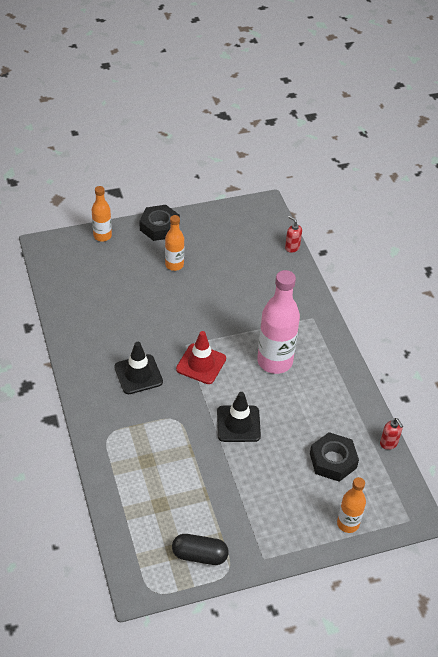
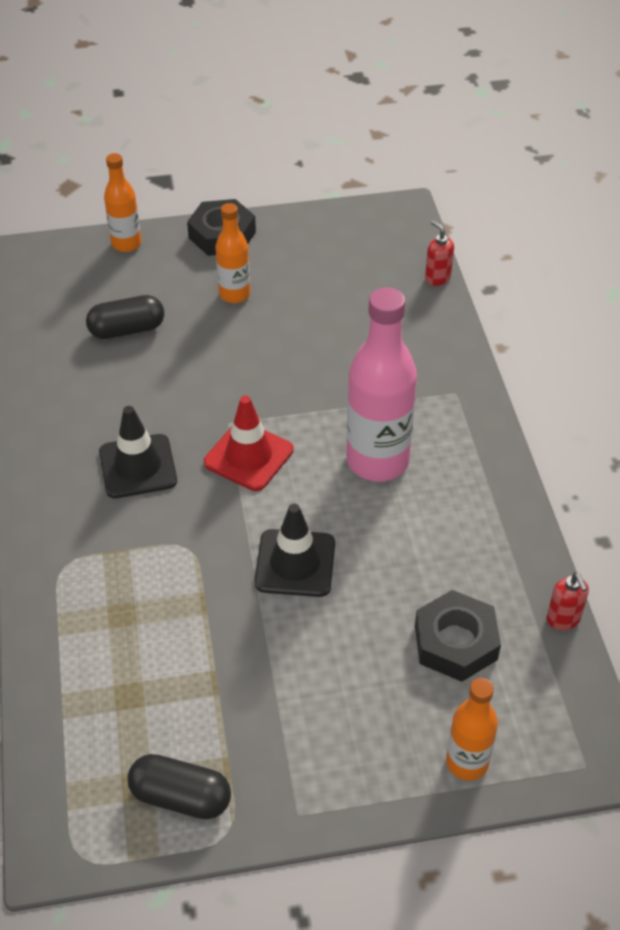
camera: 10 degrees right, 0 degrees up
(114, 291) = (127, 330): none -> black capsule

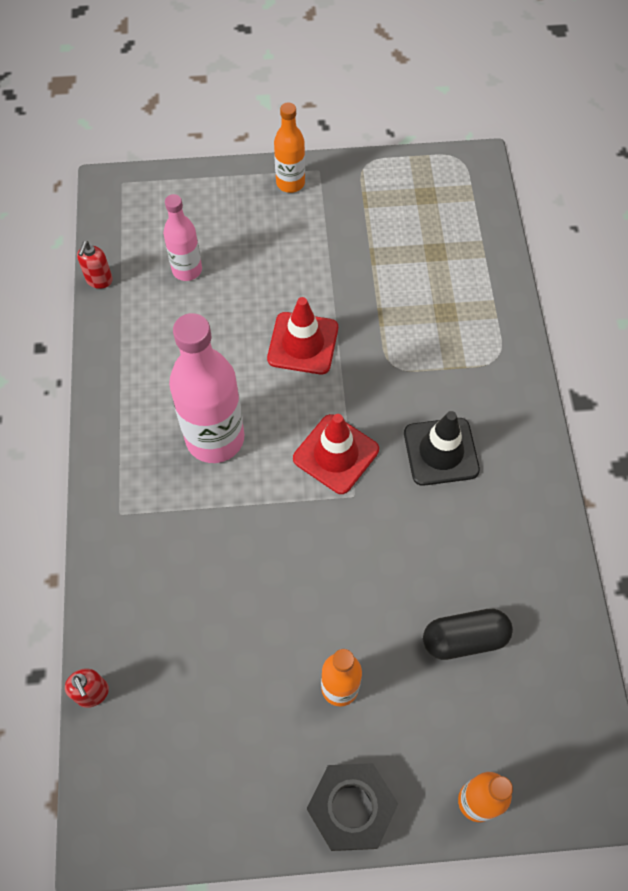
camera: 175 degrees left, 15 degrees up
(181, 797) = (396, 185): black capsule -> none
(295, 563) = (303, 343): black traffic cone -> red traffic cone
(455, 642) = (187, 270): black nut -> pink bottle
(467, 762) = (201, 191): orange bottle -> orange bottle (290, 183)
(563, 619) = (99, 280): red soap dispenser -> red soap dispenser turned 150 degrees counterclockwise

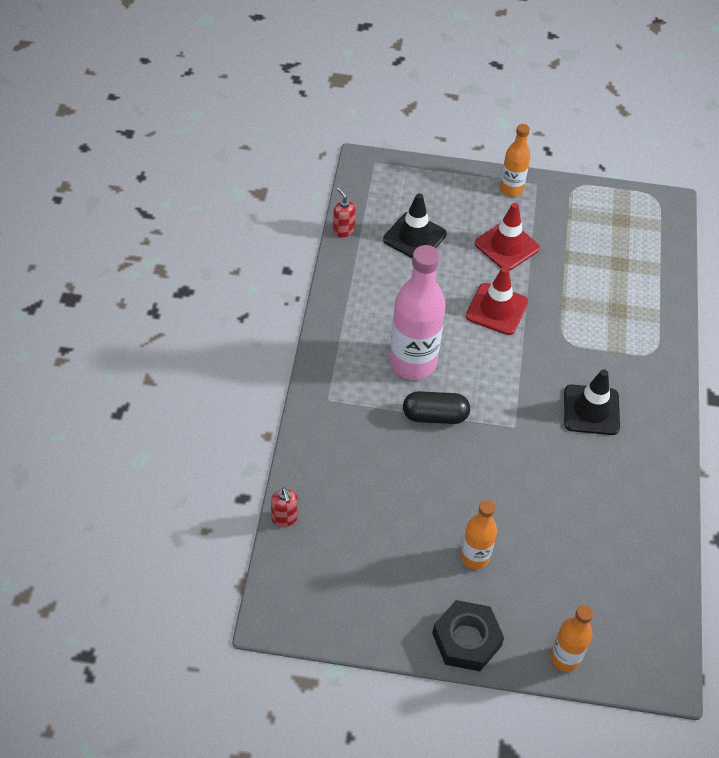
camera: 10 degrees right, 10 degrees down
(99, 280) = (343, 230): red soap dispenser -> red soap dispenser turned 120 degrees clockwise
(187, 270) = (414, 237): pink bottle -> black traffic cone
(336, 454) = (506, 394): red traffic cone -> red traffic cone (506, 246)
(464, 639) = (580, 545): black capsule -> black capsule (435, 416)

